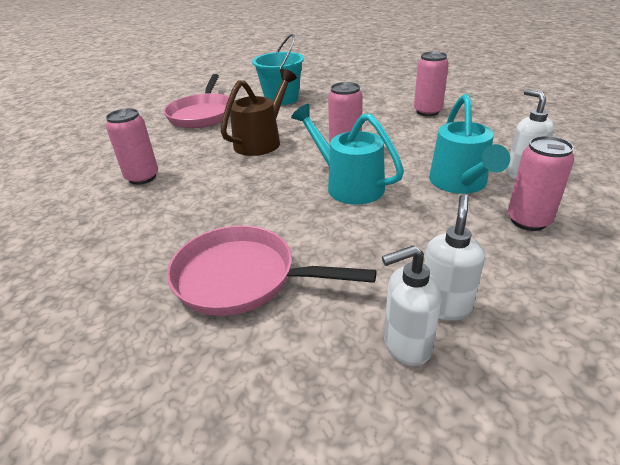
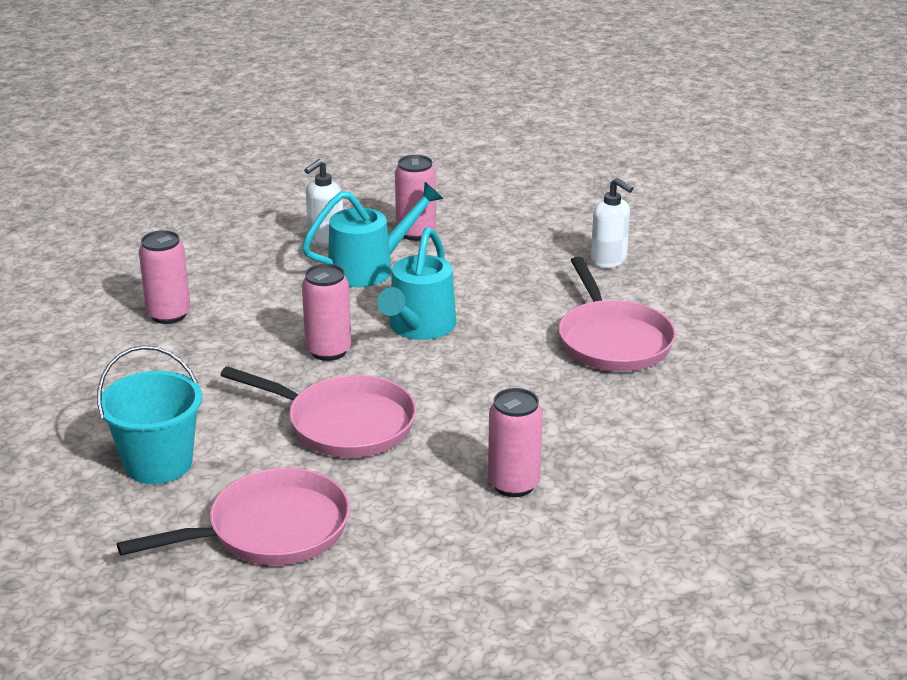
camera: 120 degrees left, 5 degrees down
(262, 141) = (344, 424): brown watering can -> pink pan
(445, 305) = (558, 253): white soap dispenser -> none

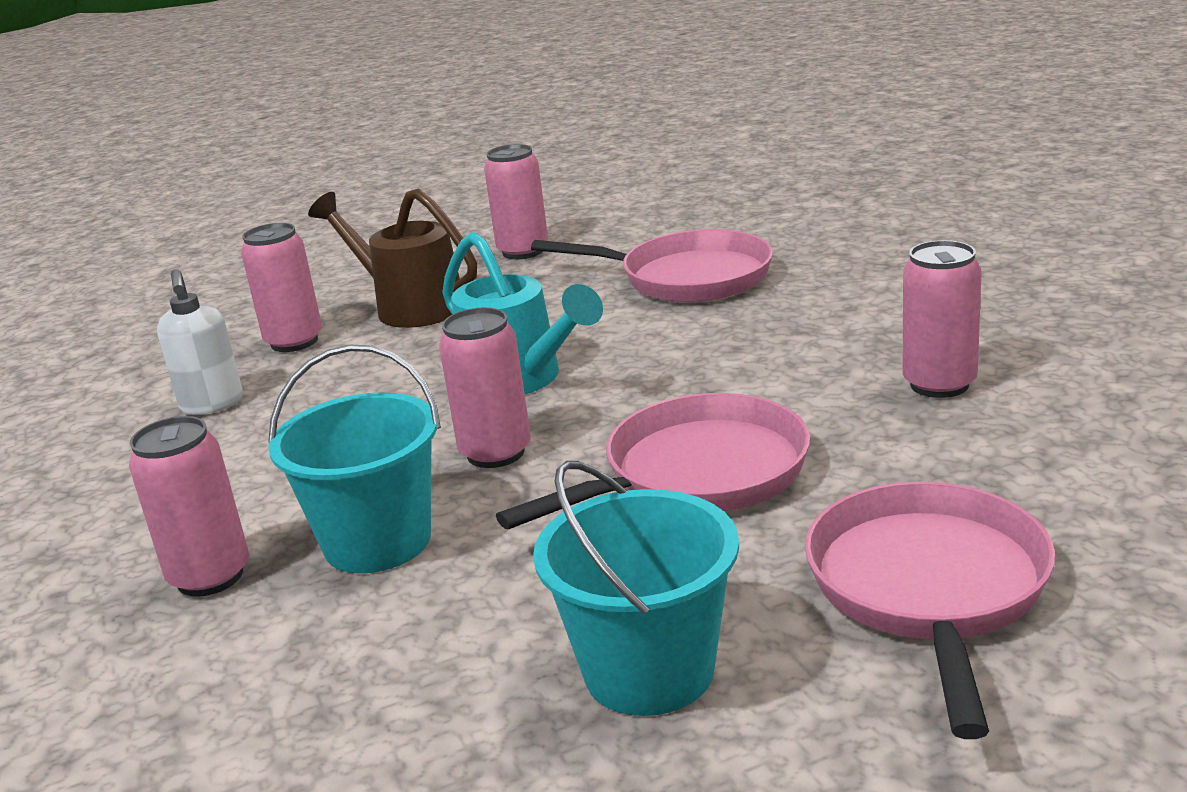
camera: 55 degrees left, 5 degrees down
(222, 348) = (377, 541): none -> turquoise bucket
(370, 268) = (331, 386): turquoise watering can -> none
(491, 252) = (410, 306): none -> brown watering can
(609, 261) = (523, 251): white soap dispenser -> pink can

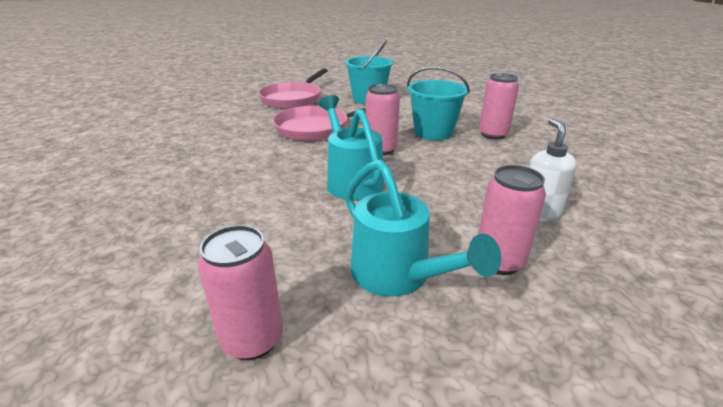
camera: 165 degrees left, 5 degrees up
(410, 306) = (398, 276): brown watering can -> turquoise watering can
(686, 278) = (186, 232): pink pan -> none
(939, 384) = (200, 135): pink can -> none

